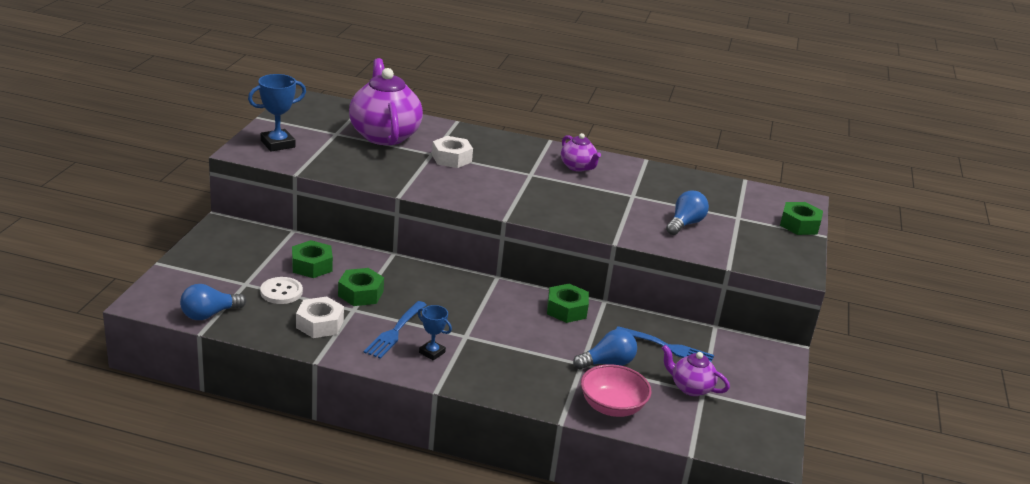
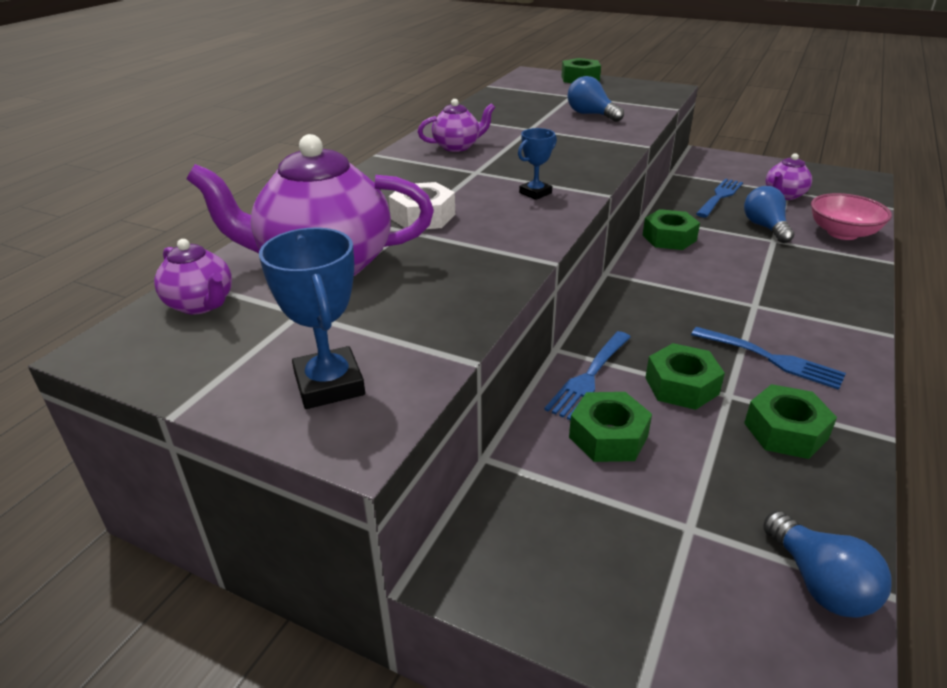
camera: 75 degrees left, 5 degrees up
(281, 292) = (704, 476): white button -> none
(320, 324) = (785, 431): white nut -> green nut
(341, 111) = (201, 304): none -> purple teapot
(365, 263) = (589, 377): none -> blue fork
(432, 352) = (806, 332): blue trophy -> blue trophy (535, 193)

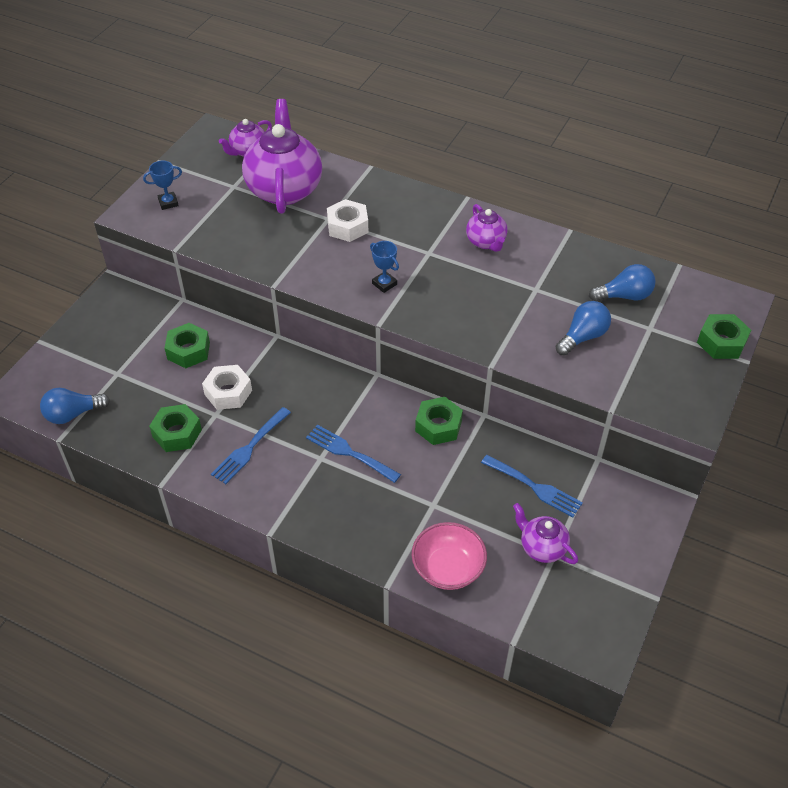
camera: 90 degrees right, 15 degrees up
(329, 384) = (168, 203): blue trophy -> blue trophy, size x0.61
(589, 377) = (244, 348): blue fork -> blue fork (349, 452)
(681, 386) = (228, 392): green nut -> white nut
(765, 227) = (461, 506): blue light bulb -> blue light bulb (624, 296)

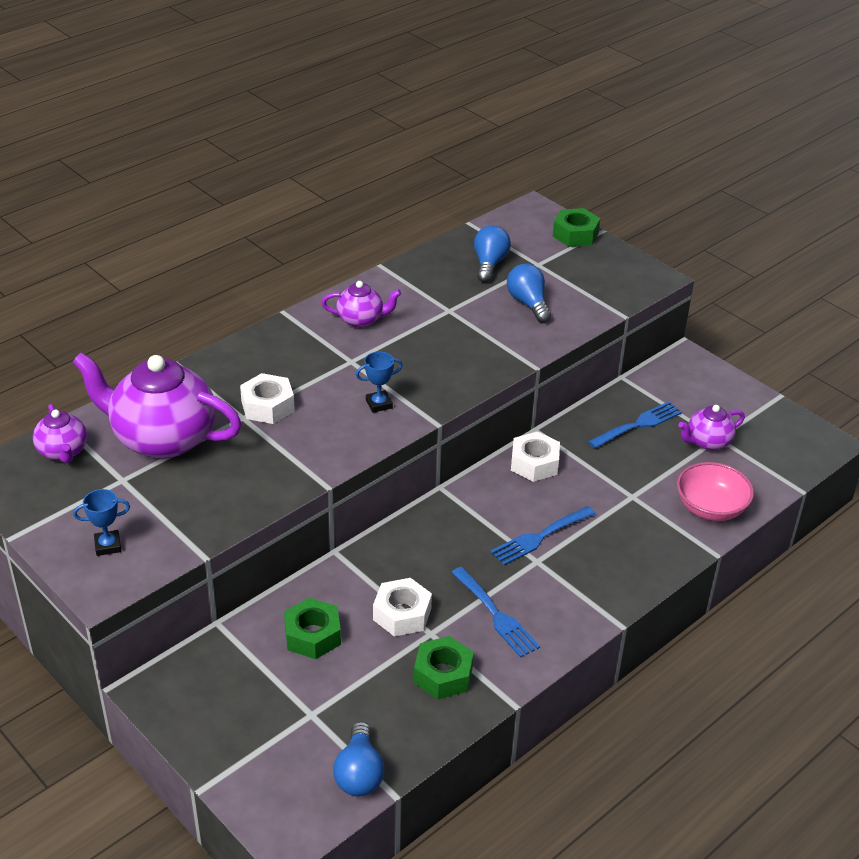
camera: 70 degrees left, 10 degrees down
(168, 203) = (108, 545): blue trophy -> blue trophy turned 75 degrees clockwise
(438, 426) = (534, 463): green nut -> white nut

